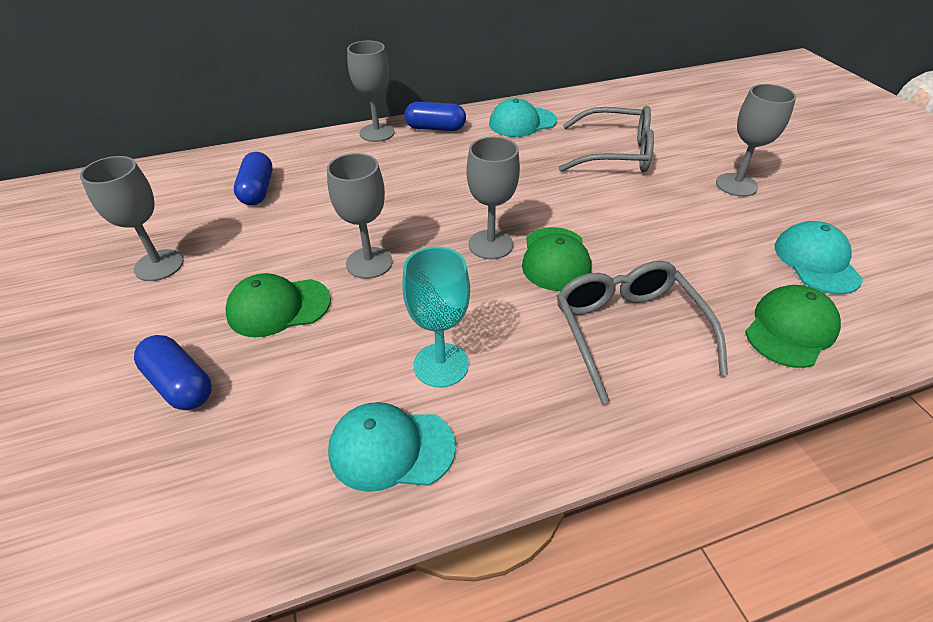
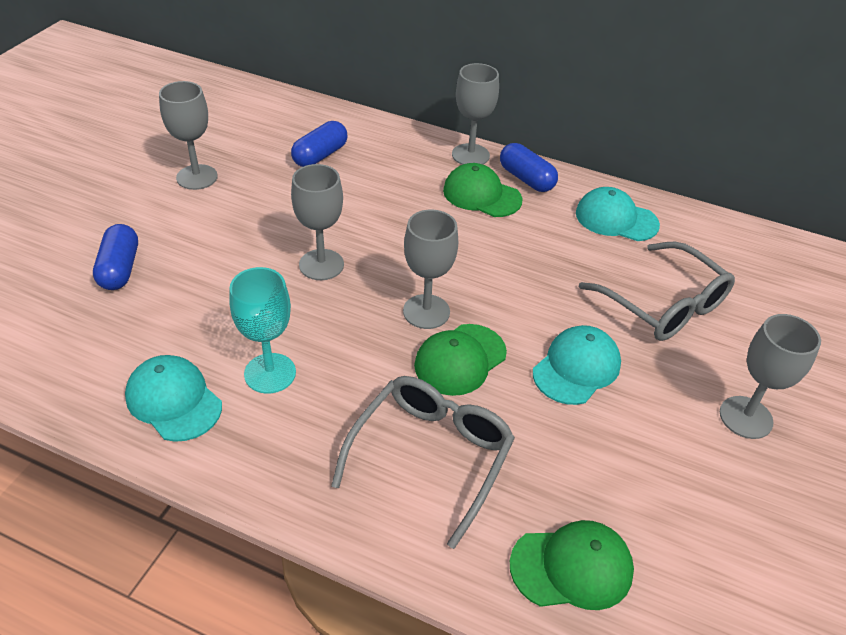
camera: 40 degrees right, 0 degrees up
(278, 307) = (227, 257): green cap -> green cap (481, 195)
(816, 261) = (704, 541): turquoise cap -> turquoise cap (576, 368)

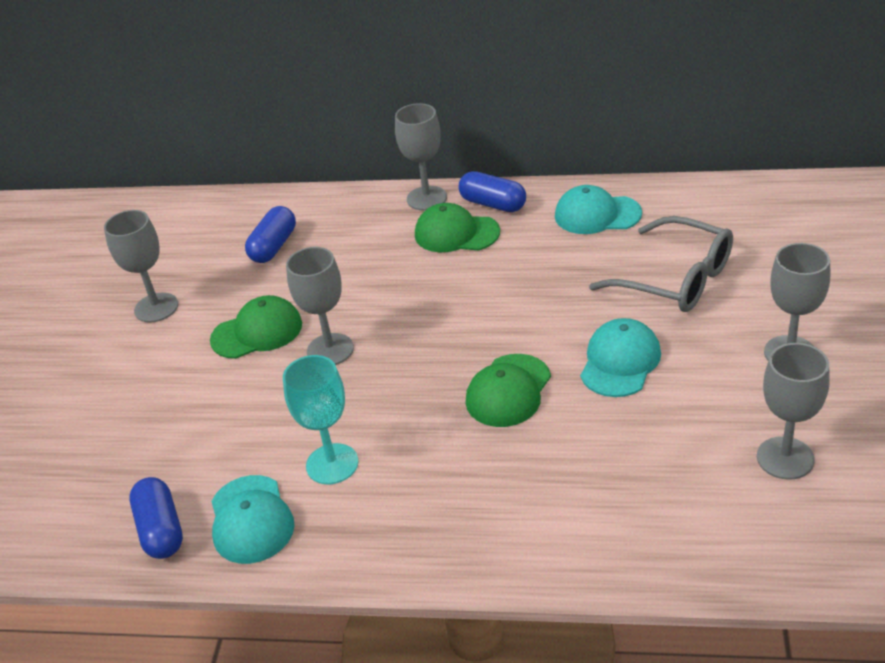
camera: 10 degrees left, 5 degrees down
(120, 269) = (126, 420): blue capsule -> blue capsule (161, 530)
(174, 400) = (251, 519): turquoise cap -> turquoise cap turned 135 degrees counterclockwise
(426, 311) = (455, 359): grey goblet -> grey goblet (785, 458)
(431, 456) = (522, 483): grey glasses -> none
(572, 567) = (690, 529): green cap -> green cap (257, 332)

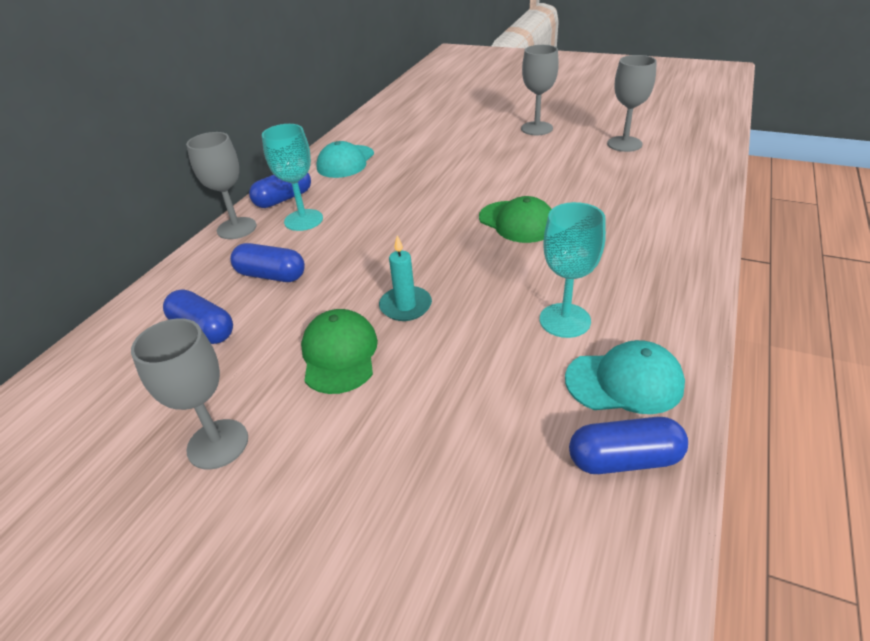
camera: 75 degrees left, 0 degrees up
(330, 350) = (405, 306): grey goblet -> turquoise candle
(355, 251) = (271, 275): none -> blue capsule
(456, 233) = (303, 220): green cap -> turquoise goblet
(620, 362) = (512, 177): turquoise cap -> none
(675, 279) = (442, 147): grey glasses -> none

